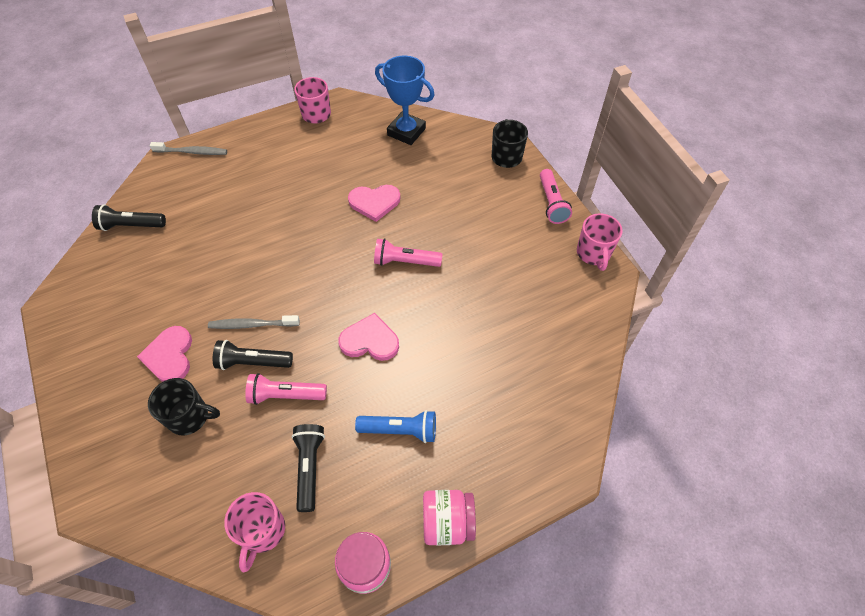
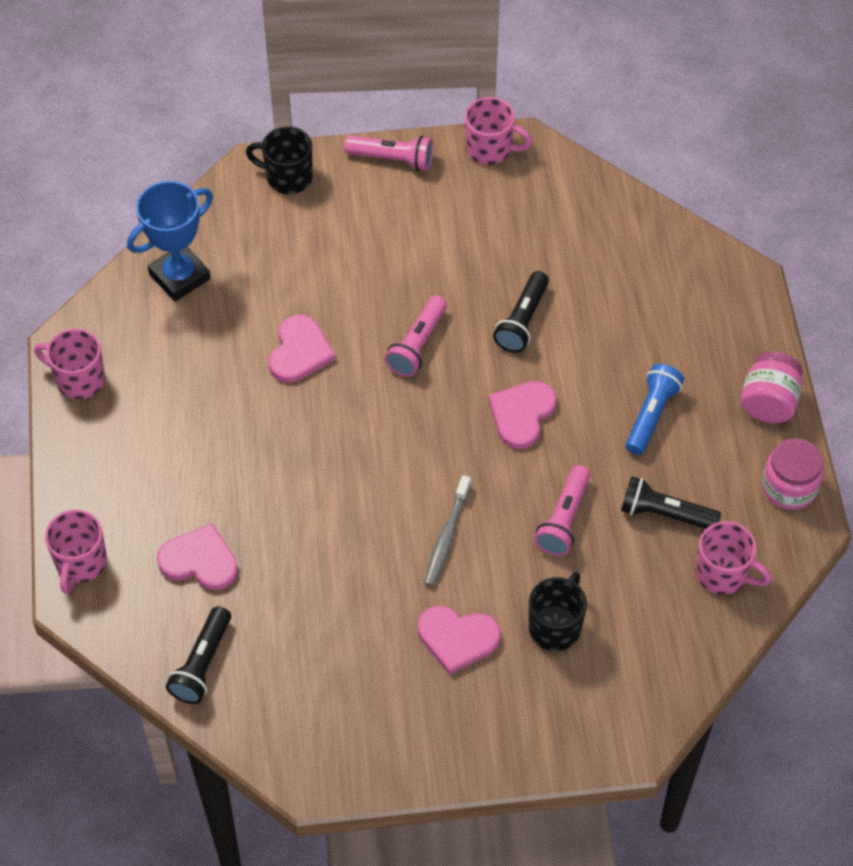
camera: 70 degrees left, 0 degrees up
(192, 152) = (81, 563): grey toothbrush -> pink mug
(205, 202) = (200, 560): none -> pink heart
(253, 362) = (504, 546): black flashlight -> black flashlight (522, 321)

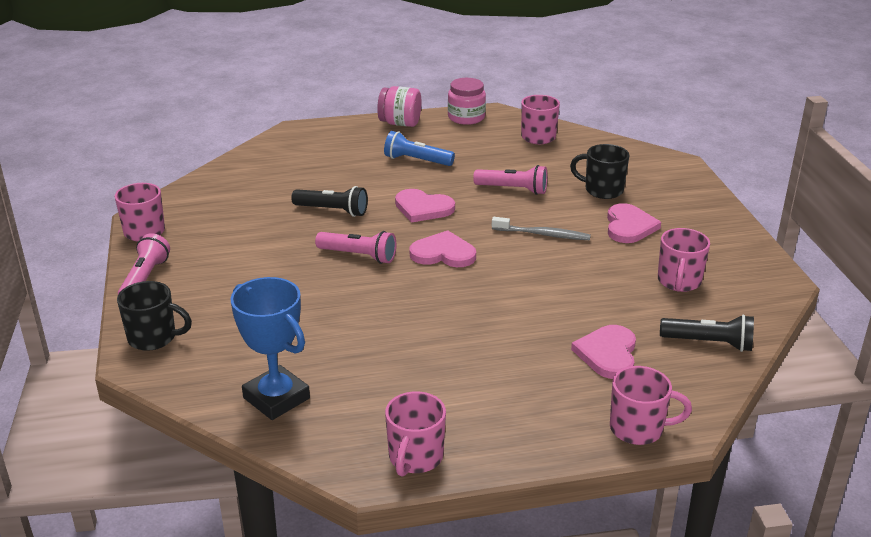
camera: 95 degrees left, 25 degrees down
(288, 177) = (153, 338): black mug -> black mug turned 90 degrees counterclockwise
(299, 352) = (369, 315): pink heart -> pink heart (443, 253)
(325, 664) = (679, 282): none -> pink mug
(665, 514) = (498, 155): black flashlight -> none

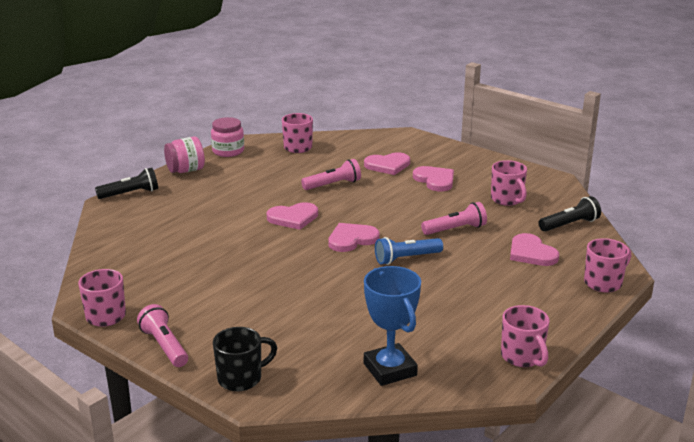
camera: 40 degrees left, 5 degrees down
(276, 398) = (390, 369): blue trophy -> blue trophy turned 60 degrees clockwise
(332, 211) = (232, 244): black flashlight -> black flashlight (130, 194)
(358, 256) = (299, 264): pink flashlight -> pink flashlight (455, 229)
(416, 160) = (239, 190): blue flashlight -> blue flashlight (406, 258)
(543, 234) = (394, 204): grey toothbrush -> none
(602, 190) = (388, 165): black mug -> pink heart

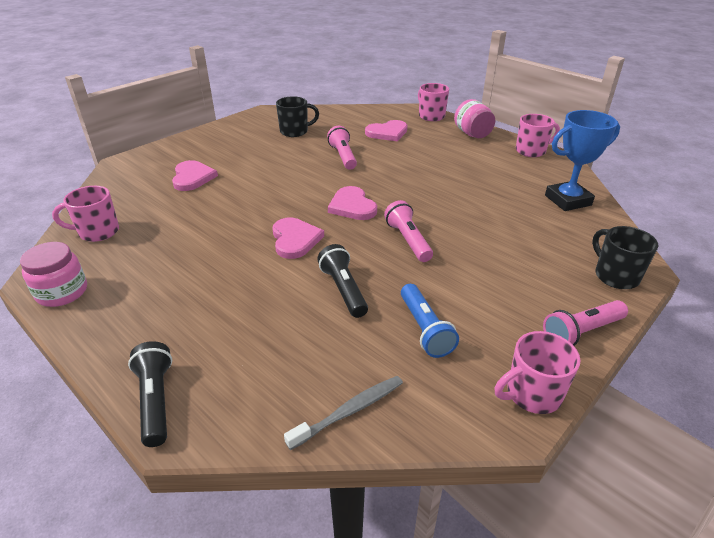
camera: 85 degrees left, 10 degrees up
(108, 250) = (349, 411): none -> grey toothbrush
(186, 170) = (103, 335): pink jar -> pink jar (472, 134)
(333, 185) = (222, 211): pink flashlight -> pink flashlight (408, 240)
(406, 258) = (392, 181): blue flashlight -> blue flashlight (424, 329)
(435, 180) = (241, 157): pink heart -> none
(507, 199) = (295, 131): pink mug -> black mug
(570, 224) = (345, 115): black flashlight -> black flashlight (343, 290)

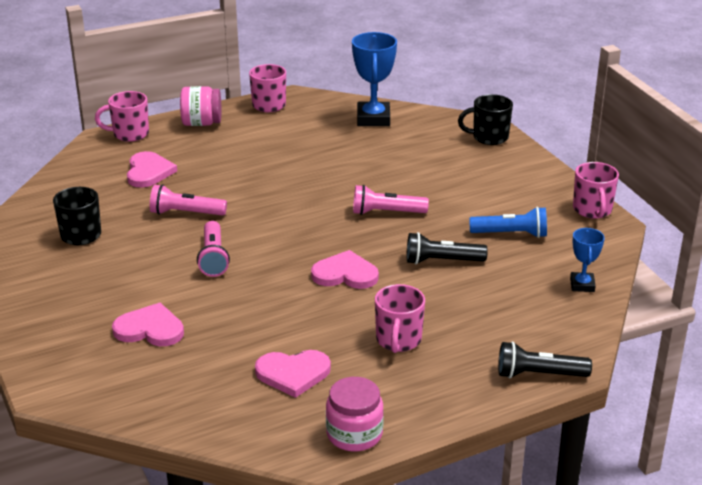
camera: 70 degrees left, 5 degrees down
(98, 232) = (239, 410): pink mug -> pink mug (398, 340)
(349, 411) = (582, 285): grey toothbrush -> blue trophy
(352, 206) = (304, 229): pink heart -> pink heart (293, 374)
(581, 332) = (542, 172): pink flashlight -> pink flashlight (213, 258)

